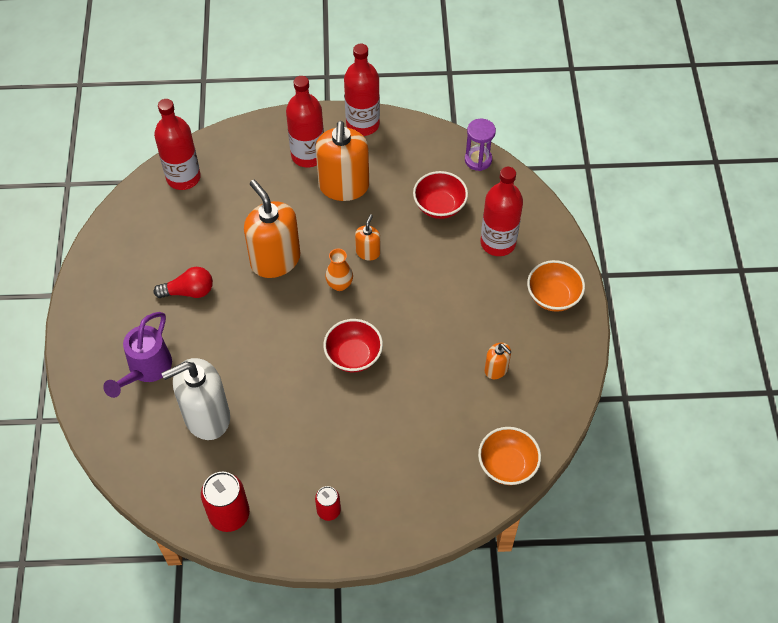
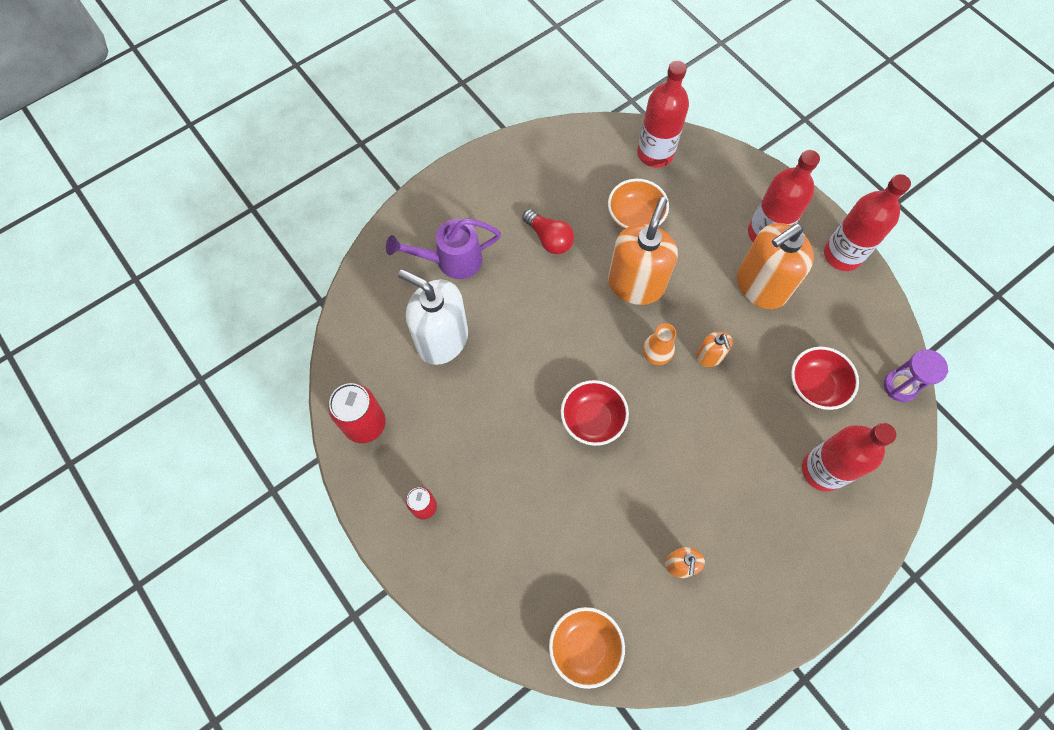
camera: 55 degrees right, 10 degrees up
(368, 252) = (709, 357): orange soap dispenser -> orange soap dispenser turned 90 degrees clockwise
(553, 296) = (807, 568): orange bowl -> orange bowl (635, 217)

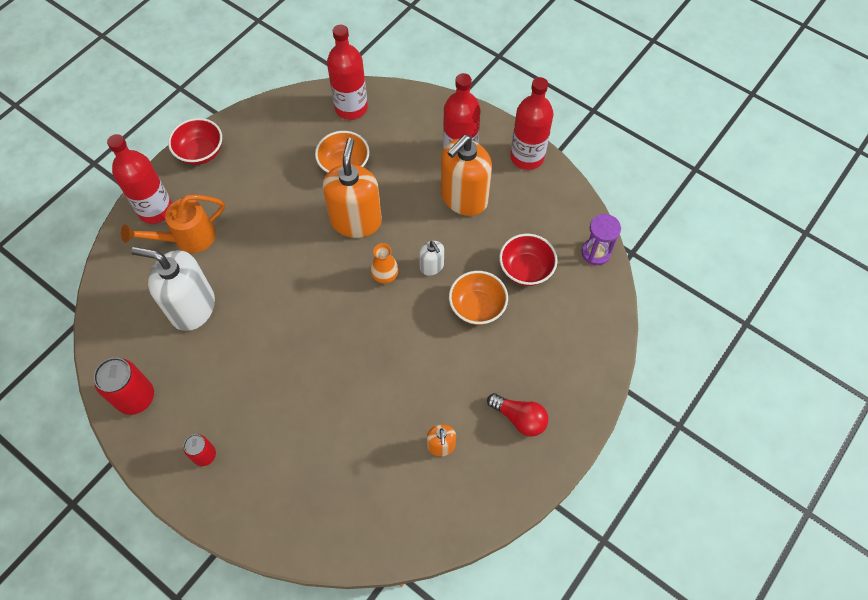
camera: 15 degrees left, 5 degrees down
(451, 261) = (187, 238): purple watering can -> orange watering can
(549, 239) = (272, 200): red light bulb -> red light bulb (519, 418)
(584, 647) = (372, 536): orange bowl -> orange bowl (477, 307)
(592, 420) = (340, 343): red bowl -> red bowl (200, 152)
(709, 357) = (431, 266): orange soap dispenser -> white soap dispenser
(822, 470) = (545, 337): red bottle -> red bottle (155, 210)

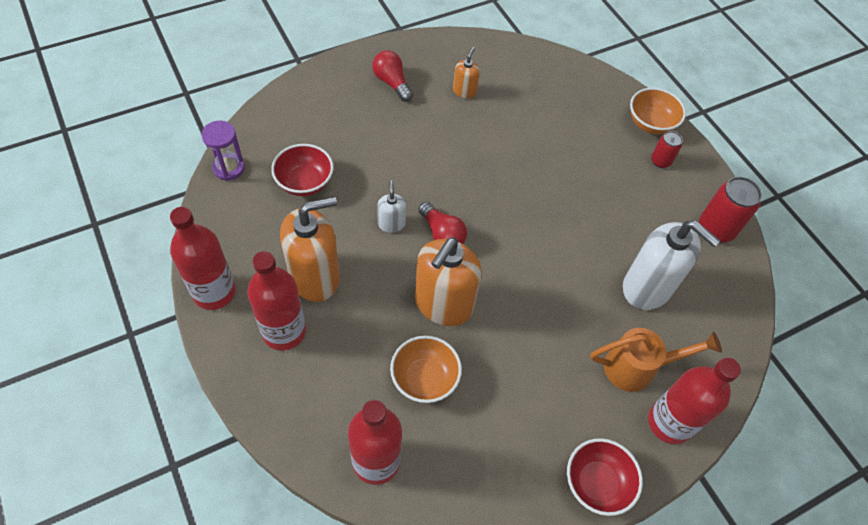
camera: 160 degrees left, 5 degrees down
(385, 276) = (442, 234): orange vase -> red light bulb
(477, 307) = (371, 171): orange bowl -> orange bowl (650, 123)

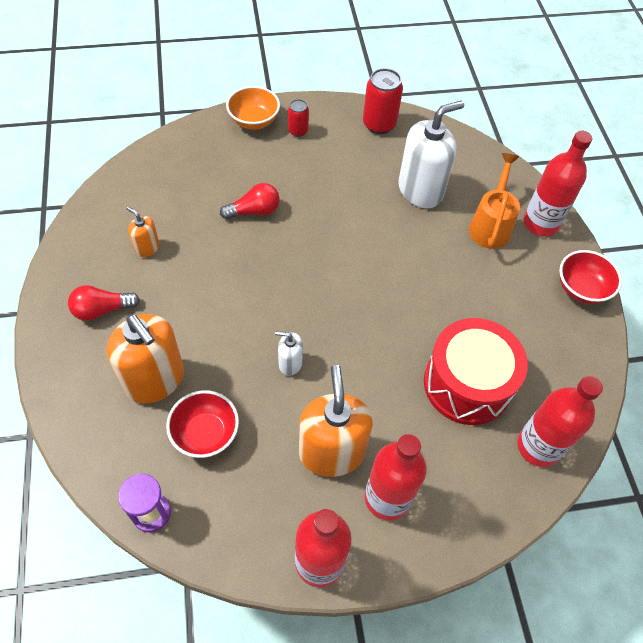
camera: 70 degrees left, 0 degrees up
(424, 379) = (467, 384): orange bowl -> red drum
(442, 234) = (317, 322): red light bulb -> red light bulb (254, 211)
(443, 304) = (395, 345): orange soap dispenser -> orange soap dispenser (155, 380)

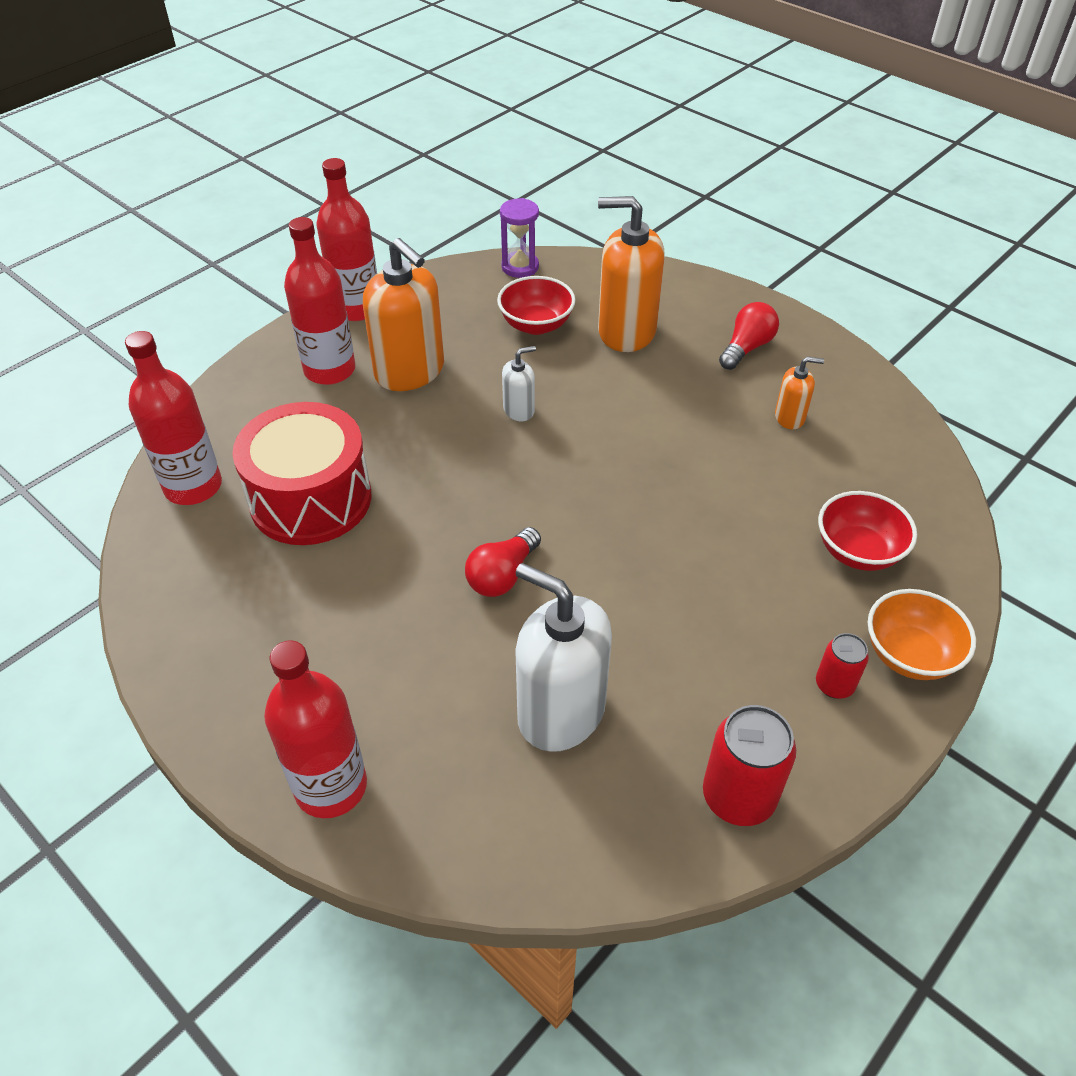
camera: 145 degrees right, 10 degrees down
(254, 211) = (738, 528): red light bulb -> red light bulb (502, 575)
(420, 190) = (560, 712): white soap dispenser -> white soap dispenser turned 105 degrees clockwise
(491, 225) = (410, 726): orange watering can -> none
(581, 289) = (212, 711): red bowl -> red bowl (858, 551)

